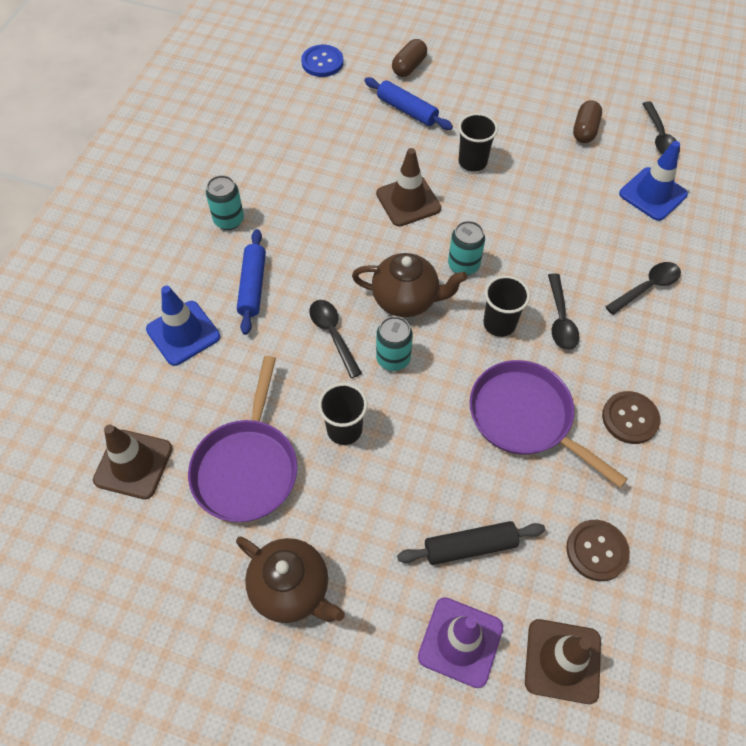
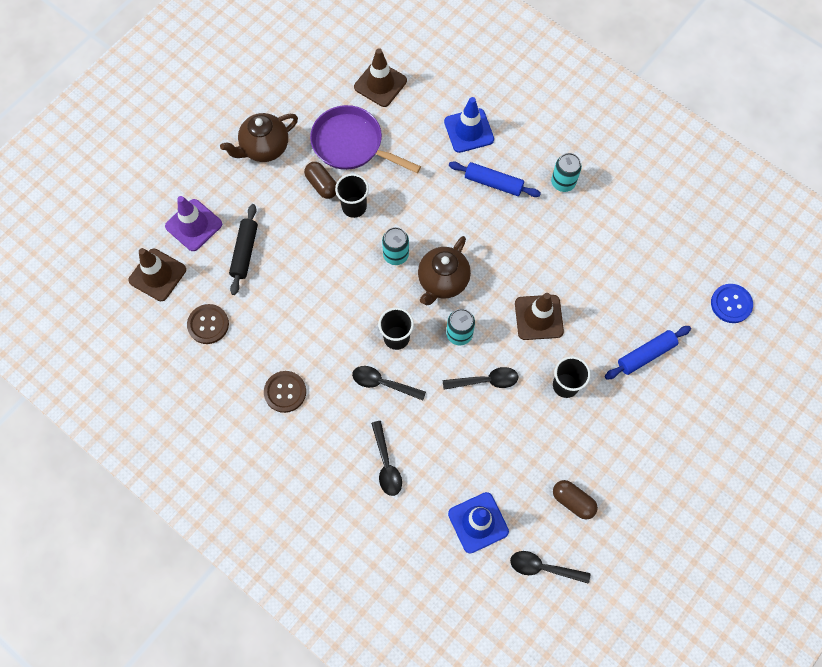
camera: 110 degrees right, 10 degrees up
(333, 334) = (431, 222): black spoon -> black spoon (486, 381)
(409, 67) = (704, 377): brown capsule -> brown capsule (322, 185)
(526, 418) = (315, 323): purple pan -> none

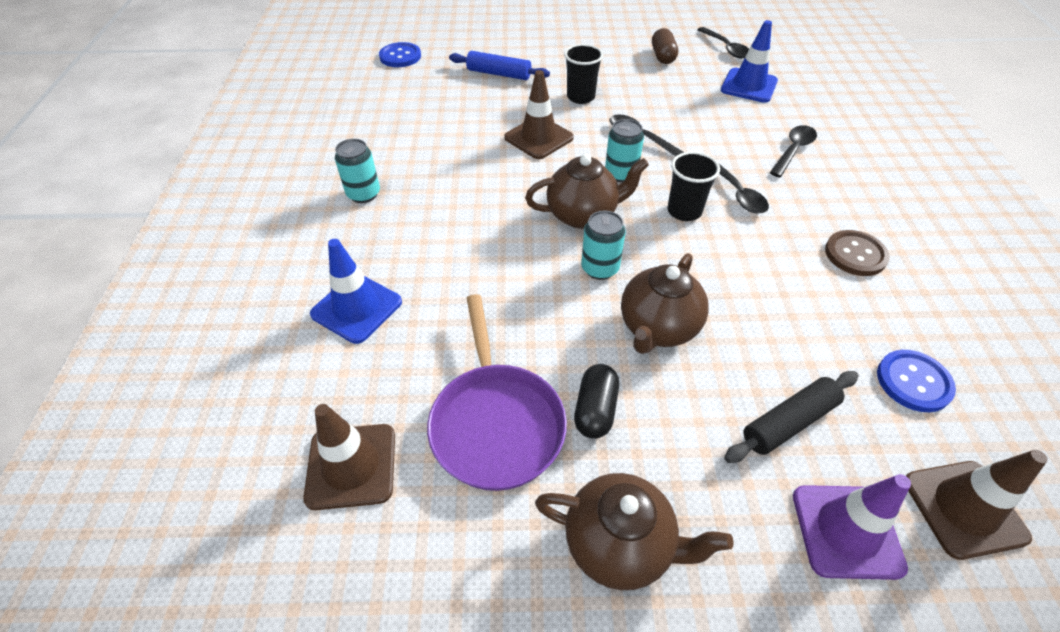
camera: 130 degrees left, 20 degrees down
(208, 324) = (913, 382): brown button -> blue button
(322, 185) = (595, 410): brown capsule -> black capsule
(336, 247) = (658, 328): none -> brown teapot
(354, 207) = (586, 349): black cup -> none
(493, 183) = (416, 244): blue rolling pin -> none

